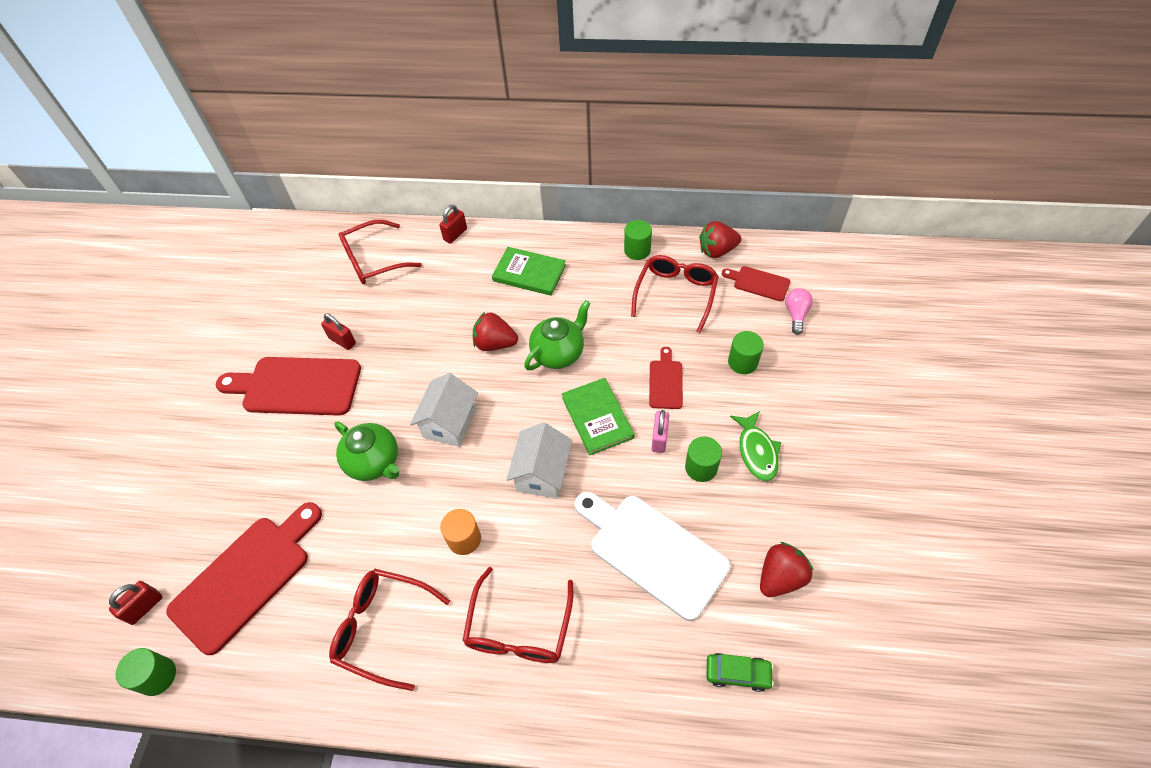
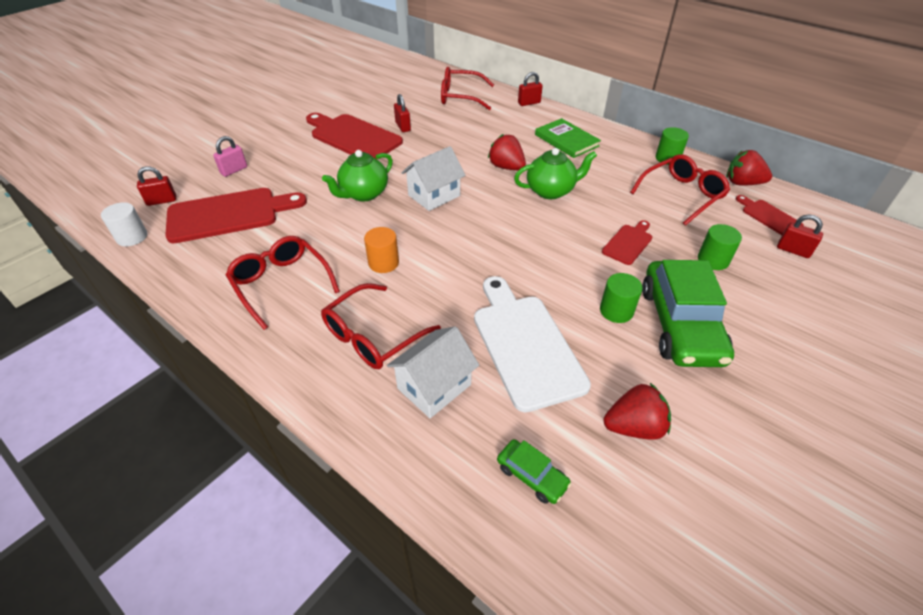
camera: 30 degrees right, 10 degrees down
(157, 676) = (132, 237): green cylinder -> white cylinder
(374, 462) = (363, 194): green teapot -> green teapot turned 60 degrees clockwise
(542, 473) = (476, 252): white house -> white house (434, 386)
(597, 417) = (550, 240): green book -> none
(659, 439) = (593, 275): pink padlock -> pink padlock (234, 170)
(756, 451) = (680, 324): green fish -> green car
(796, 315) = (793, 250): pink light bulb -> red padlock

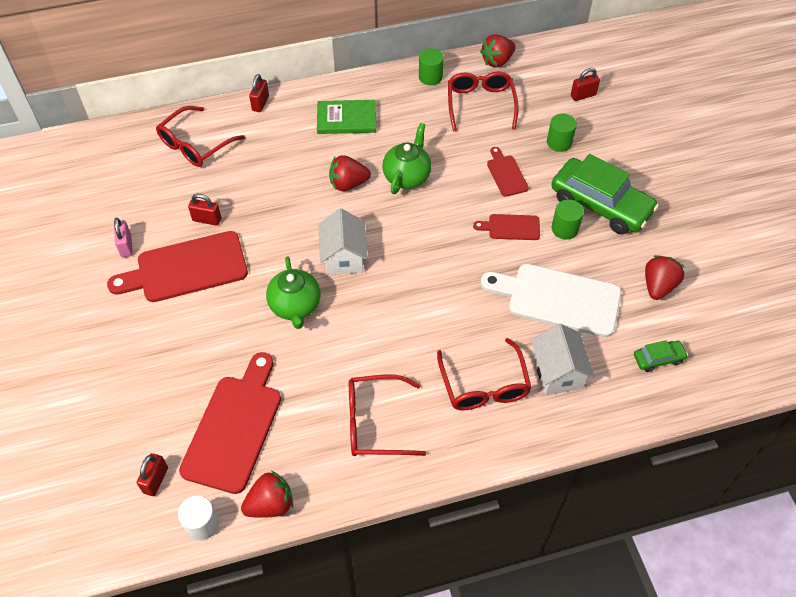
camera: 55 degrees left, 10 degrees up
(166, 262) = (270, 504): none -> red strawberry
(234, 170) = (154, 396): pink padlock -> pink padlock (126, 246)
(383, 263) = (405, 338): orange cylinder -> none
(769, 216) = (542, 78): red cutting board -> red cutting board (511, 227)

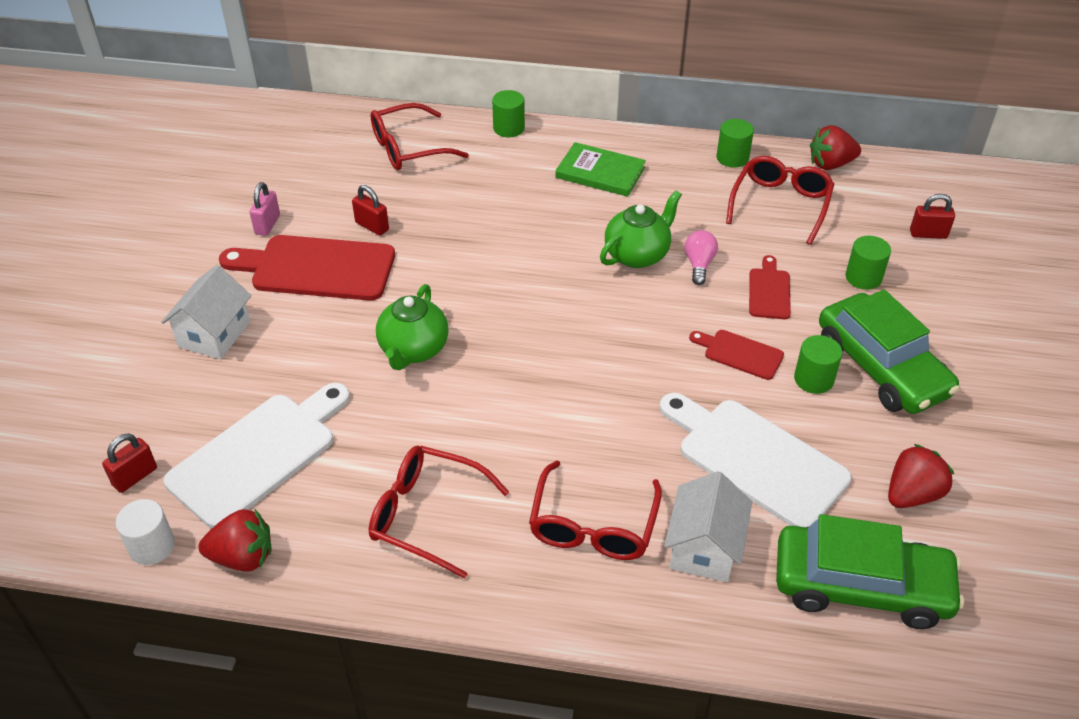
camera: 25 degrees right, 10 degrees down
(235, 427) = (258, 455): red cutting board -> white cutting board
(260, 103) = (509, 128): red padlock -> green cylinder
(344, 257) = (505, 316): white house -> white house (214, 334)
(348, 184) = (559, 240): red strawberry -> none
(451, 170) = (699, 264): none -> pink light bulb
(658, 358) = (861, 586): green car -> green car, size x2.24

